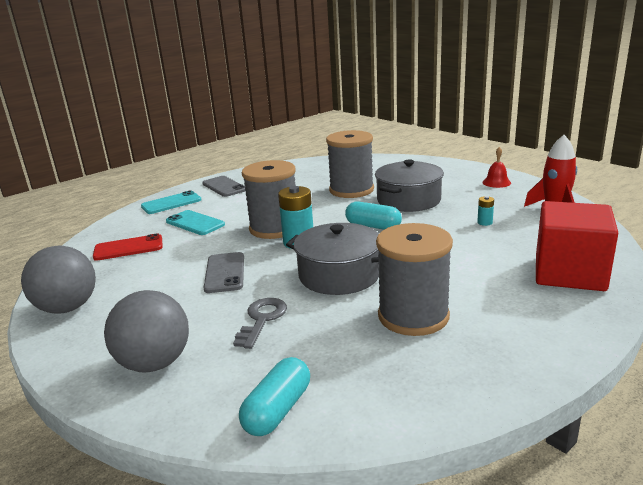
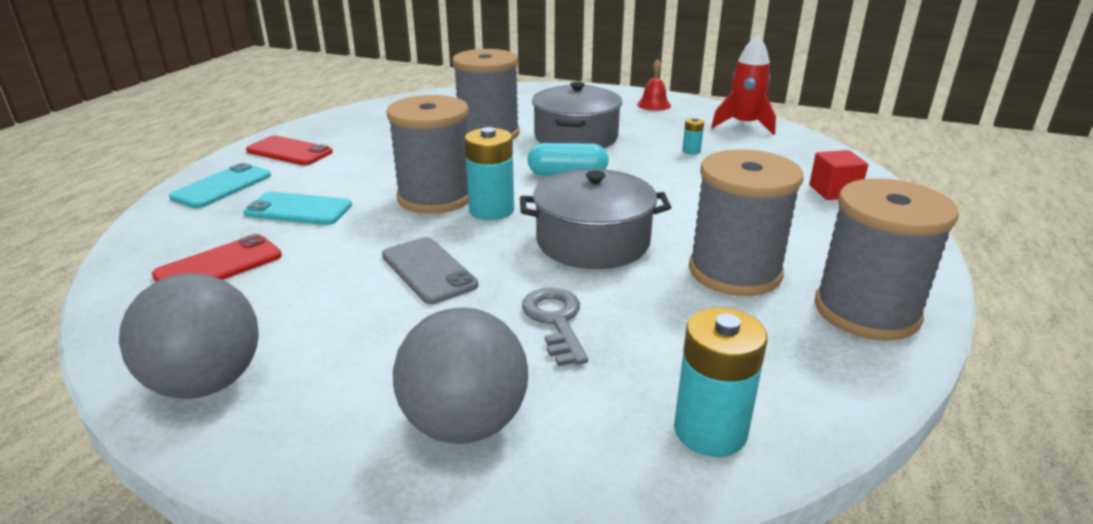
camera: 30 degrees left, 5 degrees up
(224, 187) = (289, 152): grey phone -> red phone
(278, 410) = (710, 431): turquoise capsule -> turquoise battery
(481, 367) = (866, 311): none -> grey spool
(569, 273) = (834, 191): red cube -> red cube, size x0.49

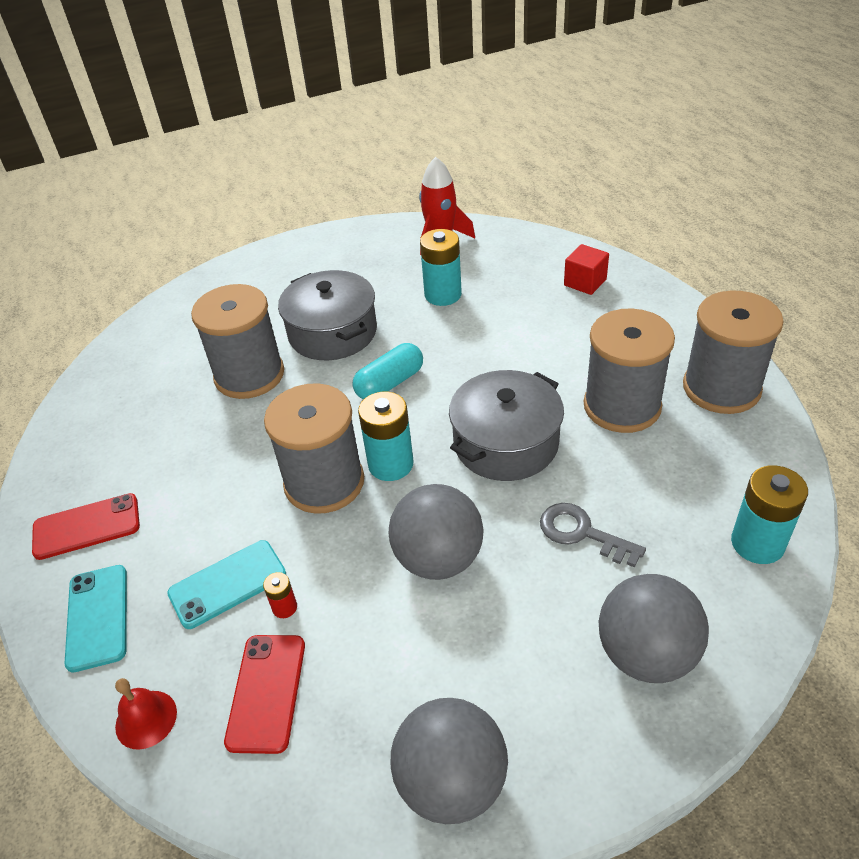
camera: 40 degrees left, 15 degrees up
(302, 237) = (284, 607): none -> red battery
(428, 270) = (438, 559): grey phone -> grey ball
(653, 105) = (339, 250): red bell -> red bell (146, 719)
(691, 151) = (443, 295): turquoise battery -> turquoise battery, size x2.07

